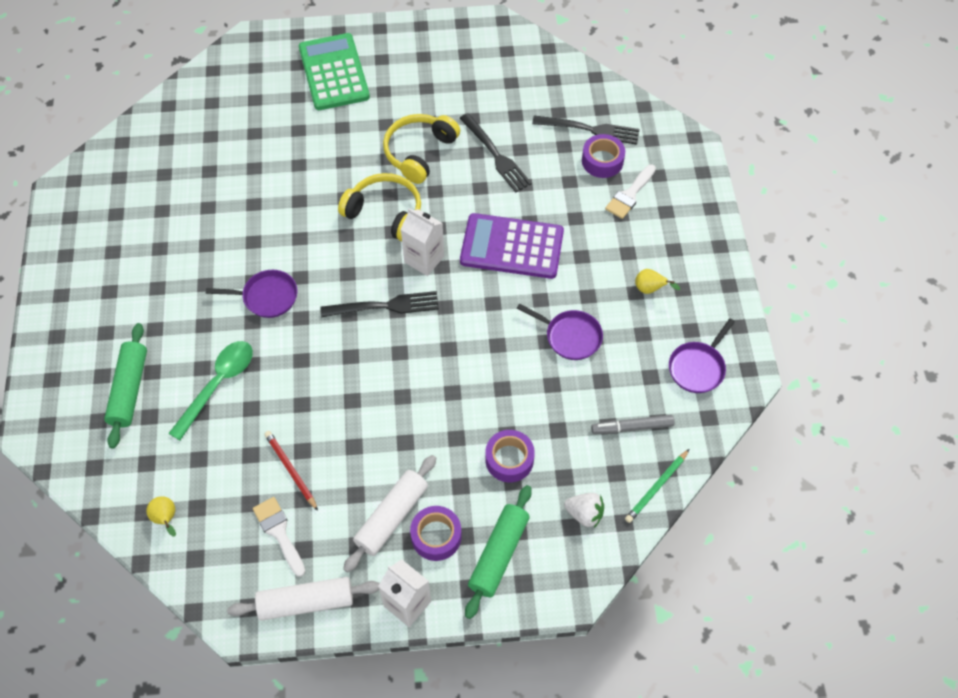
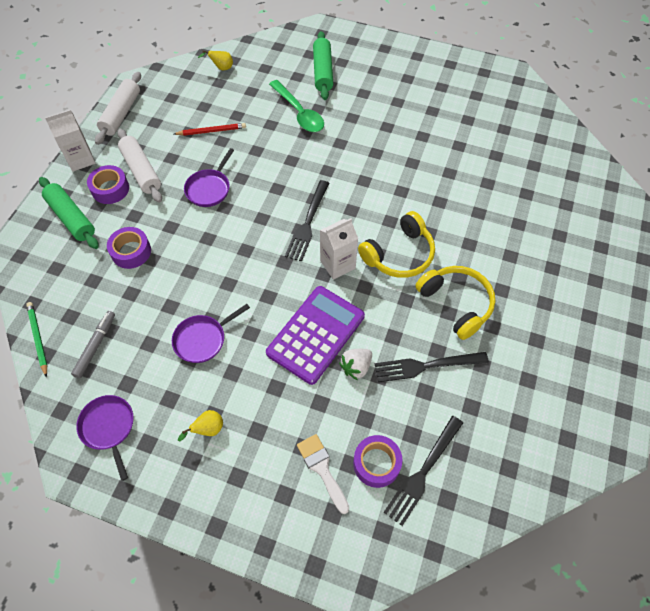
camera: 115 degrees right, 0 degrees up
(129, 389) = (323, 71): green rolling pin -> green rolling pin turned 60 degrees clockwise
(267, 297) = (356, 156): purple pan -> purple pan (209, 188)
(279, 532) = (174, 114): white brush -> none
(334, 72) = (582, 271): green calculator -> none
(584, 514) = (57, 280): white strawberry -> white strawberry (356, 367)

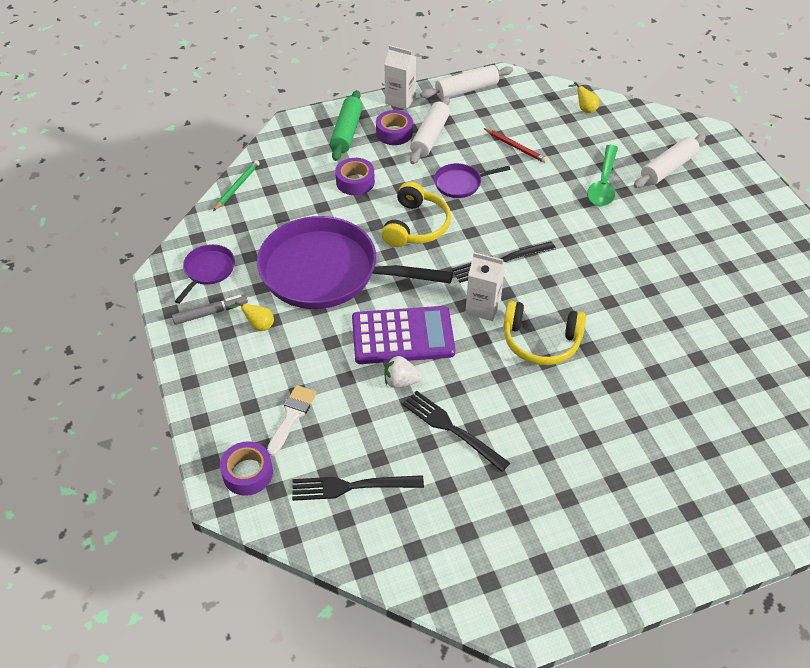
camera: 50 degrees right, 10 degrees down
(95, 346) = (261, 219): grey marker -> grey marker (210, 313)
(202, 339) = (327, 272): purple pan -> purple pan, size x2.30
(323, 71) = (668, 168): green rolling pin -> white rolling pin
(376, 463) = (329, 449): purple tape -> purple tape (248, 473)
(456, 304) = (537, 413): yellow headphones -> yellow headphones (416, 226)

